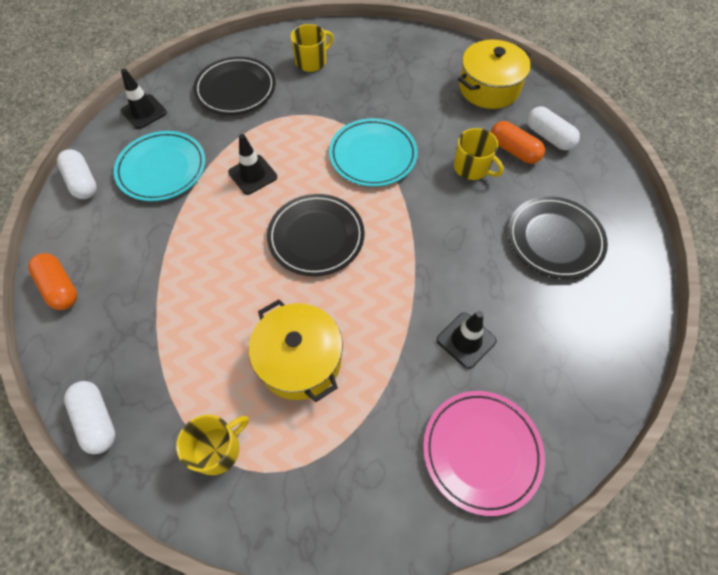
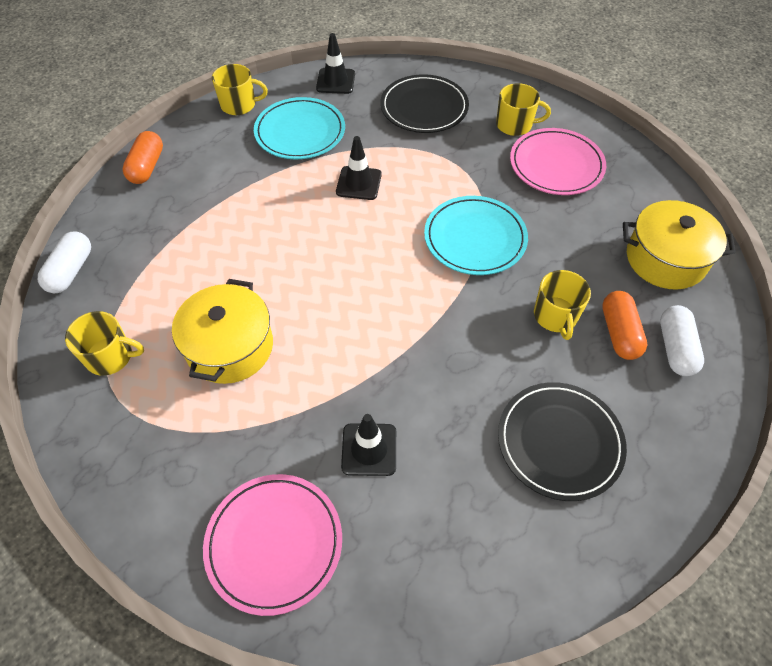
camera: 45 degrees right, 5 degrees down
(83, 182) = (239, 105): white capsule -> yellow mug
(316, 237) = (349, 267): black plate -> none
(367, 72) = (556, 165): none -> pink plate

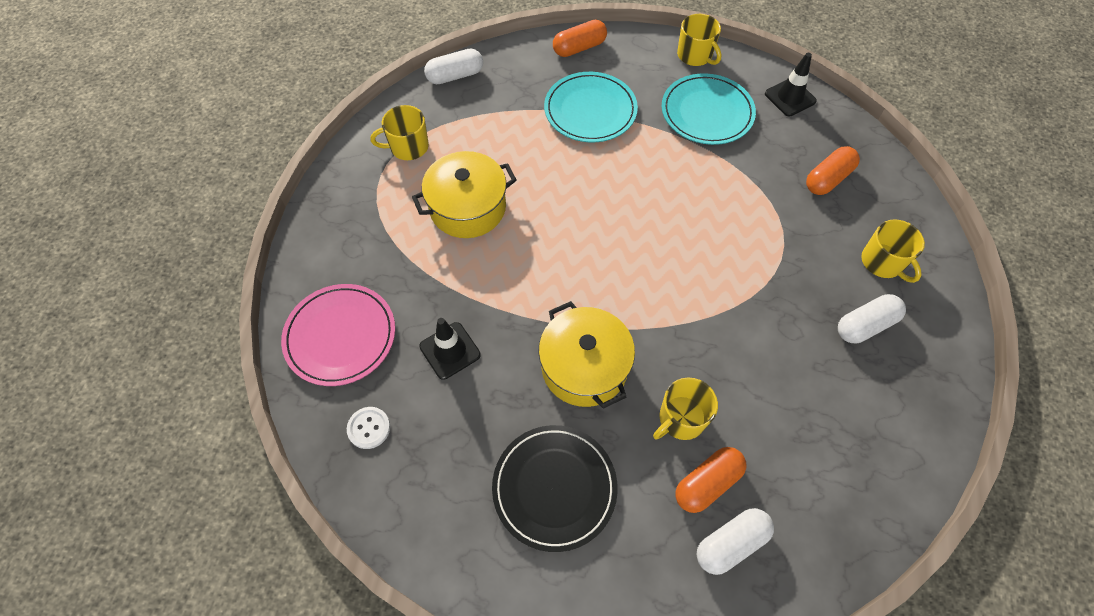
camera: 55 degrees right, 5 degrees up
(110, 356) = (408, 147): yellow mug -> yellow mug turned 105 degrees clockwise
(359, 183) = (691, 187): black traffic cone -> none
(398, 571) = (369, 428): none -> white button
(424, 108) = (827, 179): black plate -> orange capsule
(475, 238) = (711, 307): turquoise plate -> turquoise plate (590, 110)
(556, 165) = (865, 325): pink plate -> white capsule
(665, 259) = (835, 485): yellow pot -> yellow pot (584, 367)

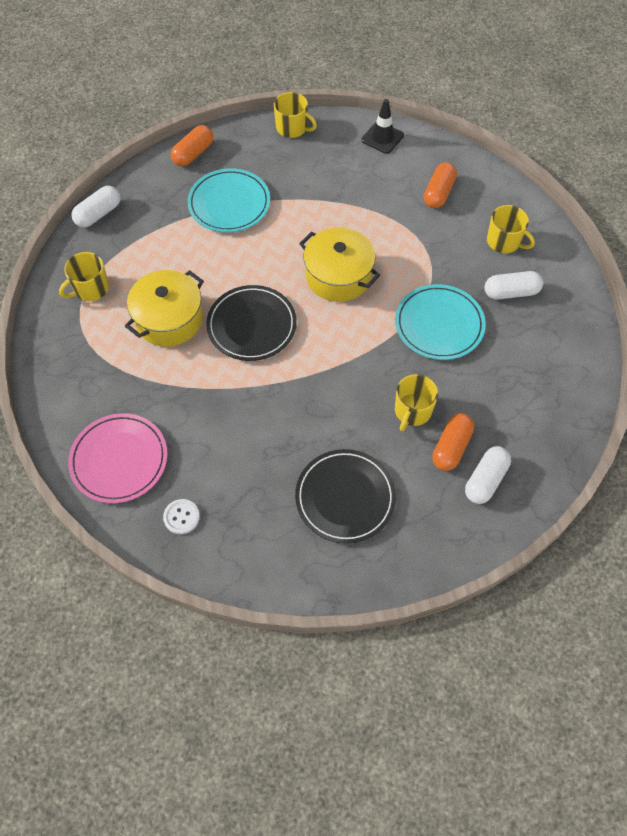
camera: 25 degrees left, 0 degrees up
(450, 350) = (214, 434): black traffic cone -> none
(549, 247) = (252, 325): none -> black plate
(584, 367) = (324, 404): yellow pot -> yellow pot (338, 276)
(707, 112) = (324, 172): turquoise plate -> turquoise plate (439, 324)
(865, 325) = (511, 292): white capsule -> white capsule turned 45 degrees clockwise

